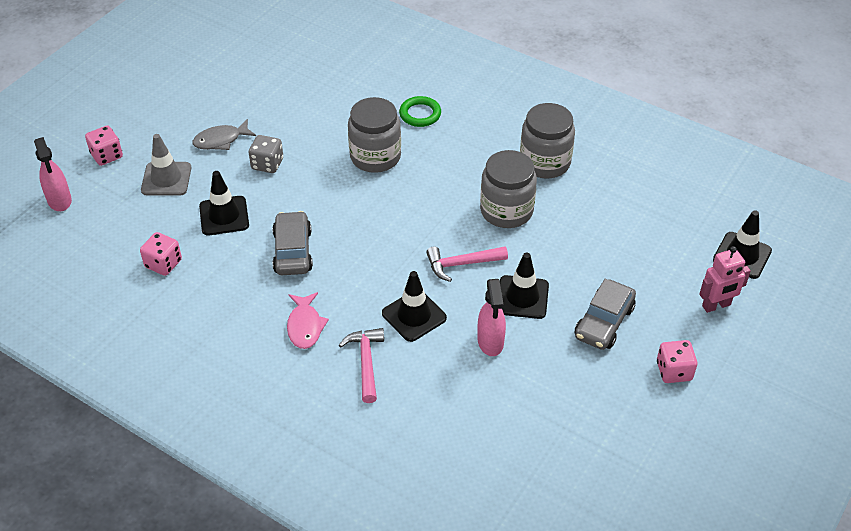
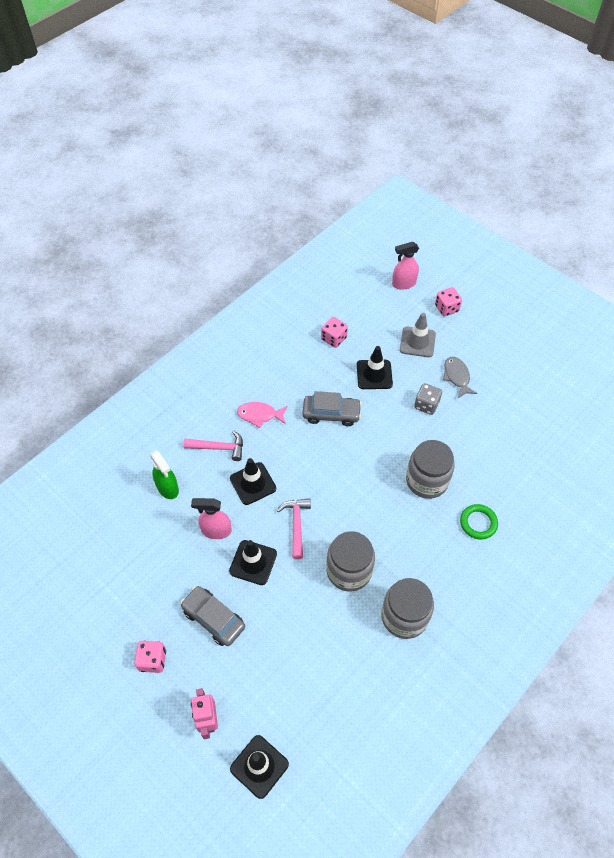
camera: 100 degrees right, 10 degrees up
(441, 408) = (168, 488): none -> green spray bottle

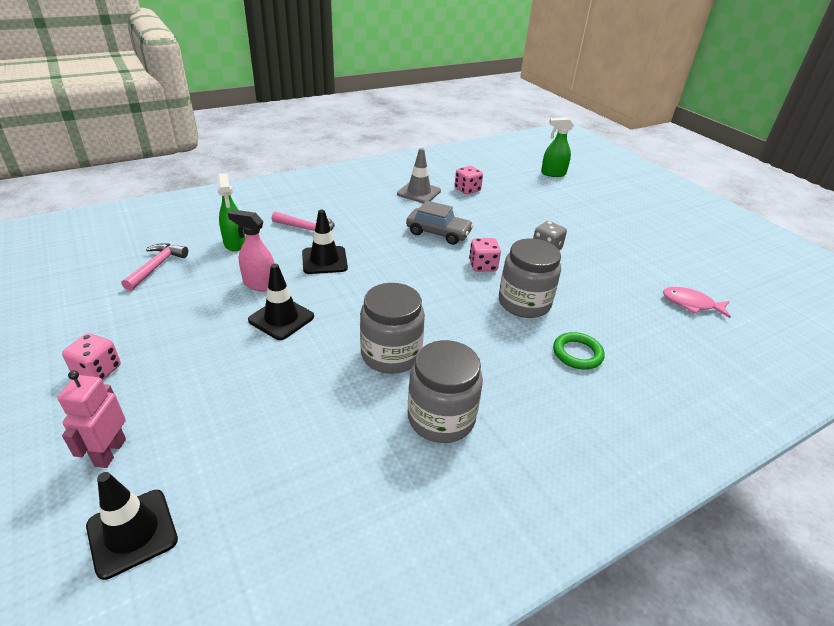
camera: 15 degrees right, 20 degrees down
(213, 618) = (199, 354): grey car -> none
(259, 415) = (363, 218): pink fish -> pink fish (691, 304)
(296, 524) = (351, 301): pink hammer -> pink hammer (157, 266)
(374, 374) = (497, 218): black traffic cone -> none
(403, 283) = (553, 173): pink spray bottle -> green spray bottle
(417, 342) = (553, 208): grey traffic cone -> grey traffic cone (419, 192)
(446, 308) = (592, 195): pink dice -> pink dice (483, 266)
(457, 377) = (588, 237): grey fish -> none

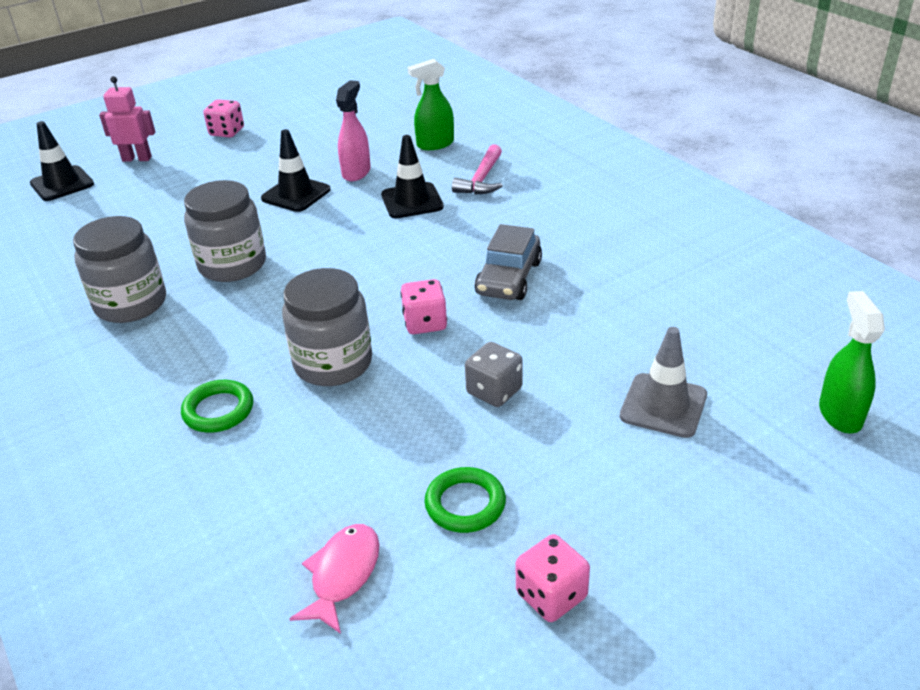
camera: 90 degrees right, 0 degrees up
(157, 266) = (381, 117): pink hammer -> none
(419, 192) = (637, 251): grey traffic cone -> grey traffic cone (663, 405)
(467, 190) = (678, 299): pink dice -> pink dice (551, 595)
(632, 265) = (465, 504): none -> green ring

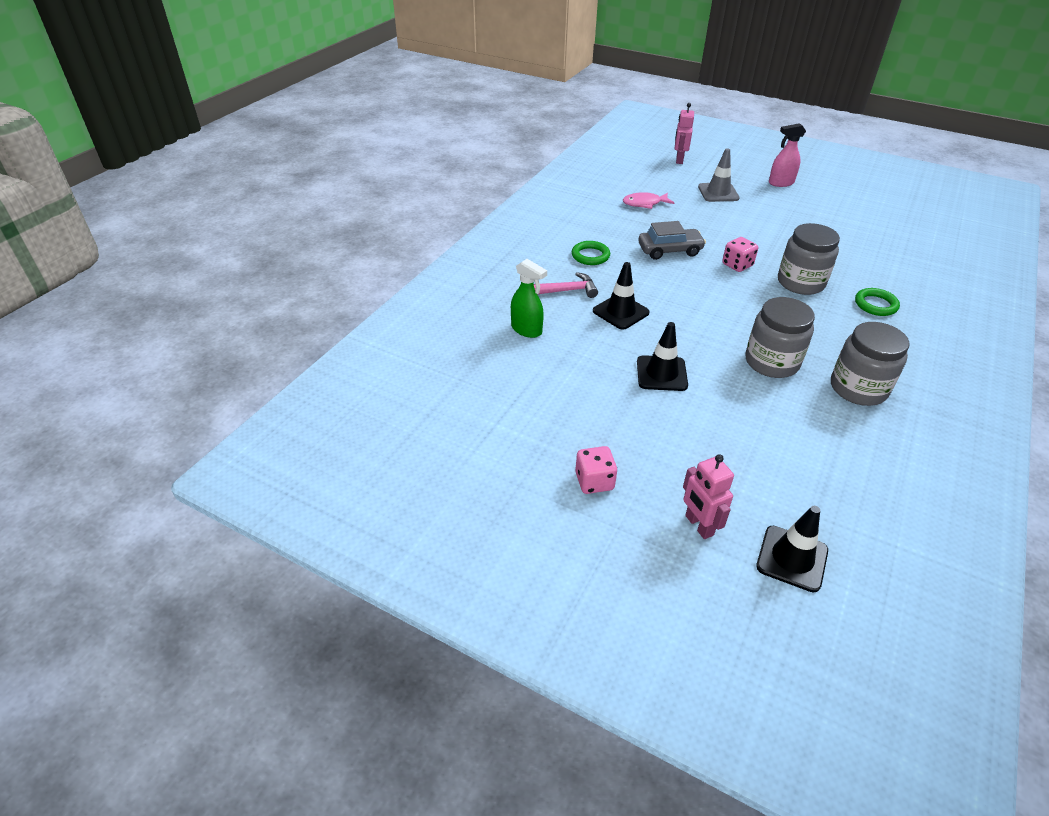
camera: 120 degrees left, 5 degrees up
(343, 575) = (893, 237): pink fish -> pink fish (644, 203)
(356, 172) = (603, 355): pink spray bottle -> pink spray bottle (780, 183)
(465, 504) = (827, 222): green ring -> green ring (590, 256)
(494, 391) = (760, 232): grey dice -> none
(551, 595) = (838, 196): pink dice -> none
(840, 414) = (679, 160): green spray bottle -> pink robot

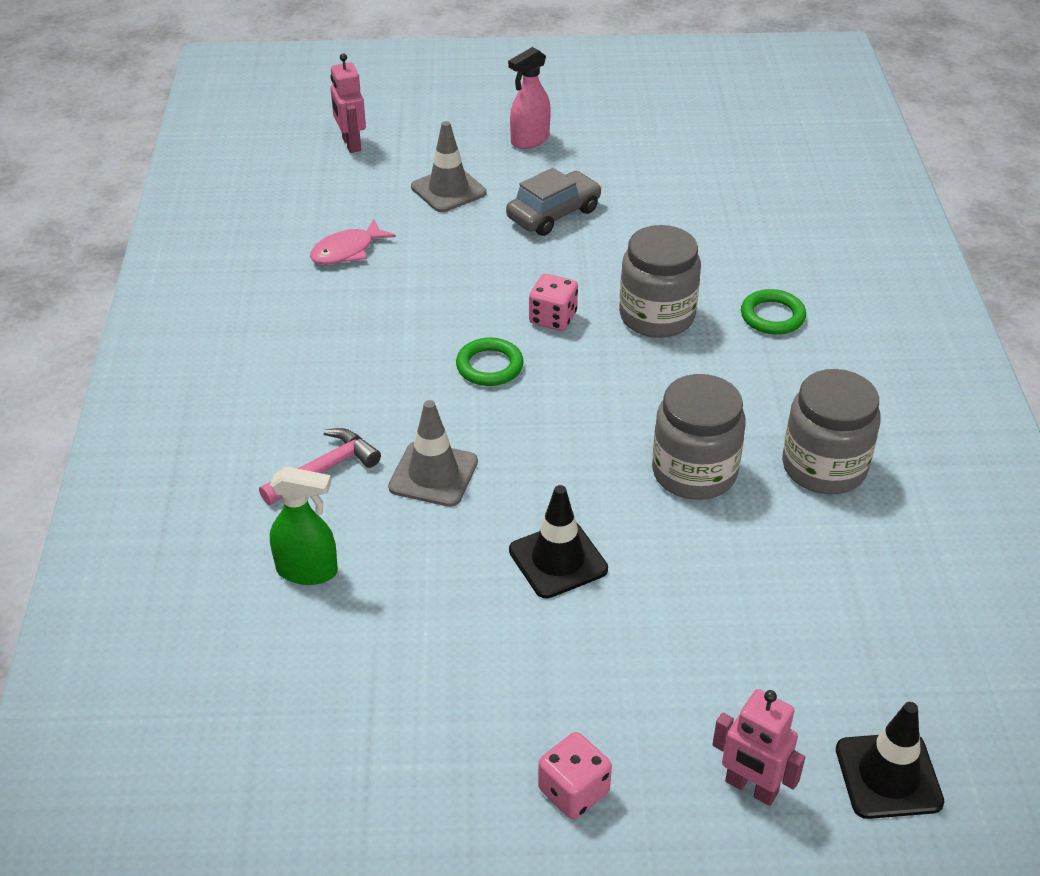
camera: 30 degrees left, 0 degrees up
(590, 256) = (322, 386): green ring -> green ring (489, 366)
(620, 312) = (433, 474): black traffic cone -> grey traffic cone
(669, 250) = (439, 329): grey car -> grey car (554, 214)

